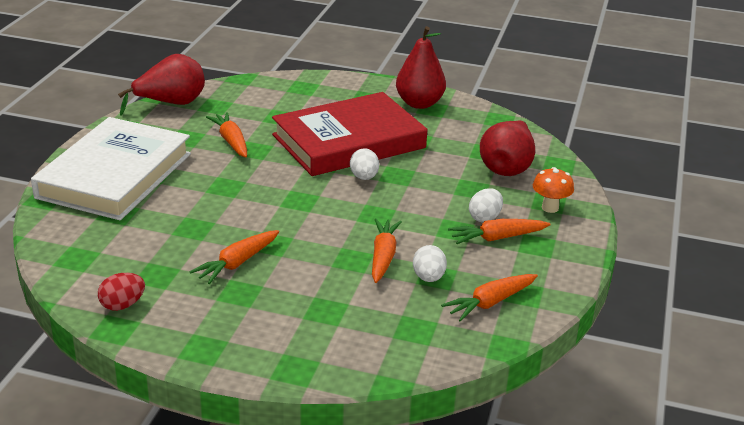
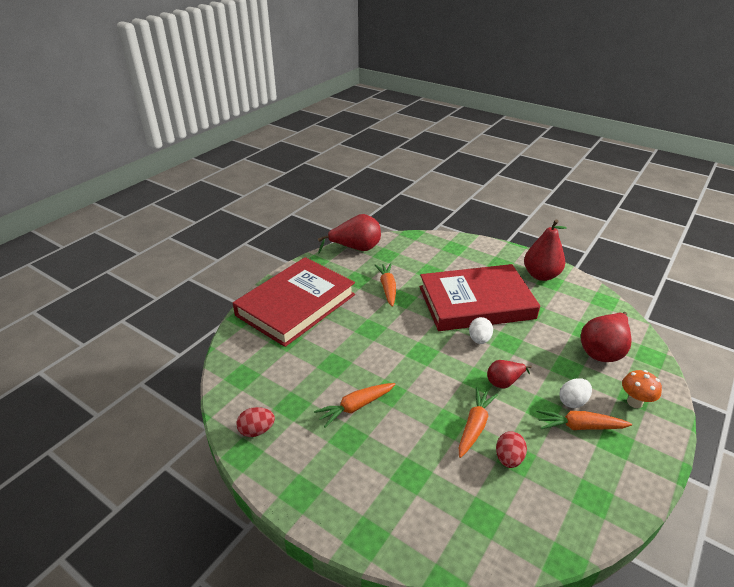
camera: 20 degrees right, 5 degrees up
(115, 175) = (296, 305): white book -> red book
(405, 212) = (504, 382): none -> red pear
(428, 278) = (508, 458): white egg -> red egg
(490, 303) = (559, 502): orange carrot -> none

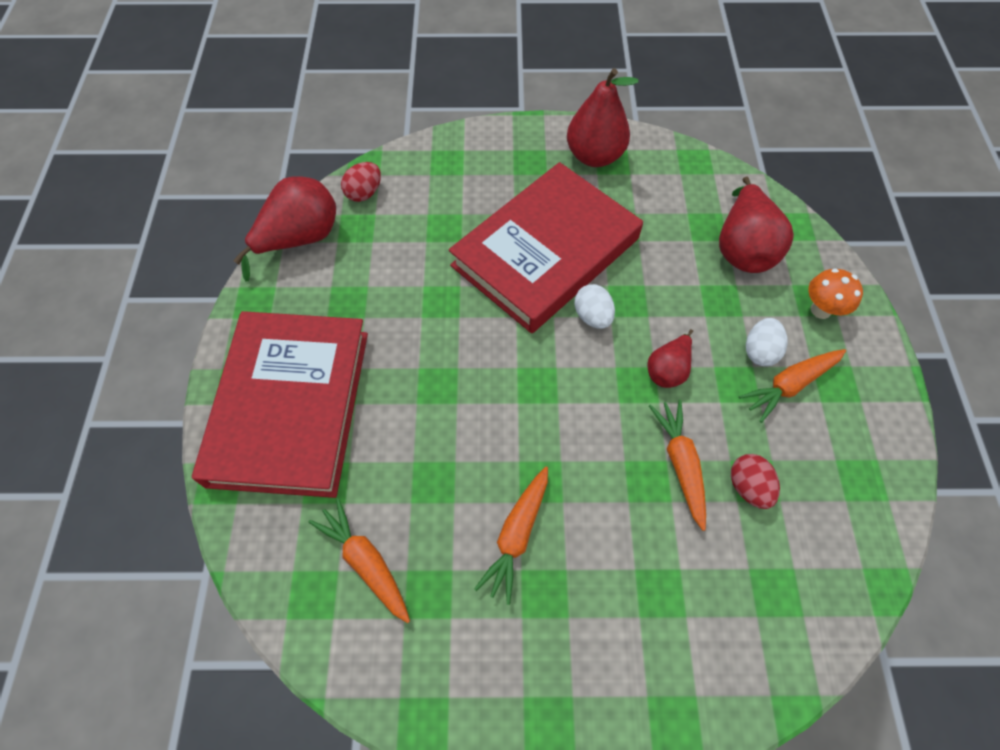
camera: 35 degrees left, 25 degrees up
(257, 430) = (412, 672): red egg -> red egg (364, 193)
(387, 288) = (406, 293): orange carrot -> orange carrot (365, 562)

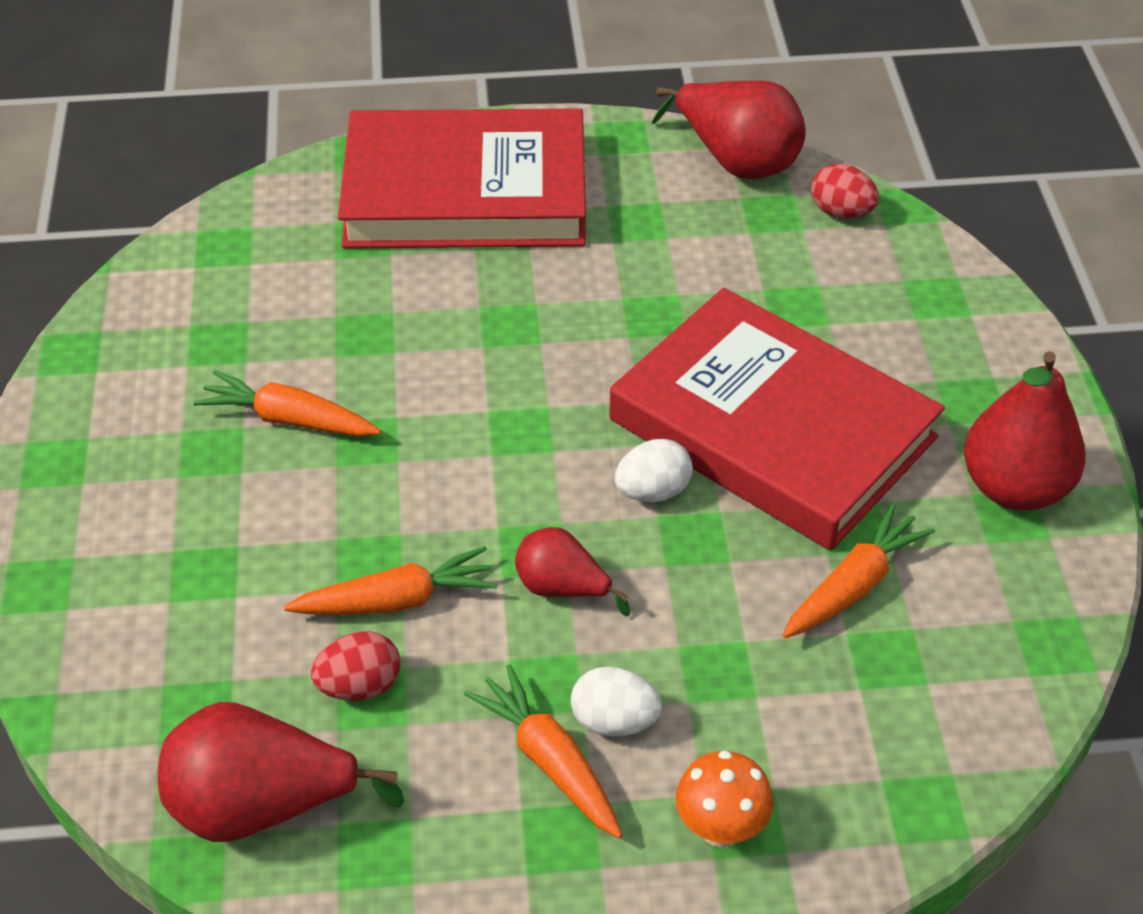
camera: 85 degrees right, 15 degrees down
(365, 562) = (259, 284): orange carrot -> orange carrot (853, 585)
(742, 248) = (845, 711): red pear -> red pear (263, 807)

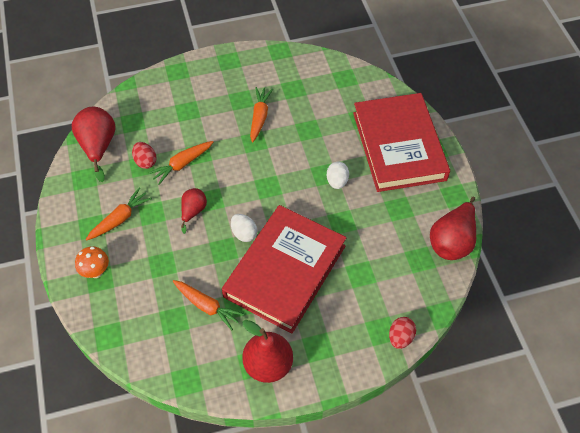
camera: 80 degrees right, 10 degrees up
(397, 600) = (182, 164): orange carrot -> orange carrot turned 75 degrees clockwise
(614, 721) = (137, 235): white egg -> white egg (337, 181)
(841, 212) = (428, 287): red egg -> red egg (400, 337)

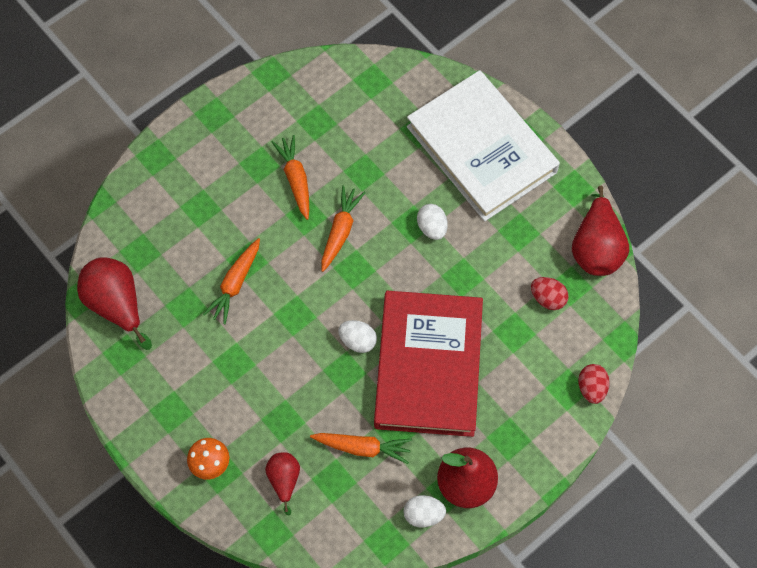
camera: 25 degrees left, 10 degrees up
(120, 219) = (200, 387): orange carrot -> orange carrot (340, 231)
(145, 161) = (188, 299): red egg -> red egg (547, 298)
(193, 211) = (283, 339): red pear -> red pear (284, 480)
(224, 373) = (423, 514): none -> white egg
(398, 146) = (481, 149): red book -> white book

